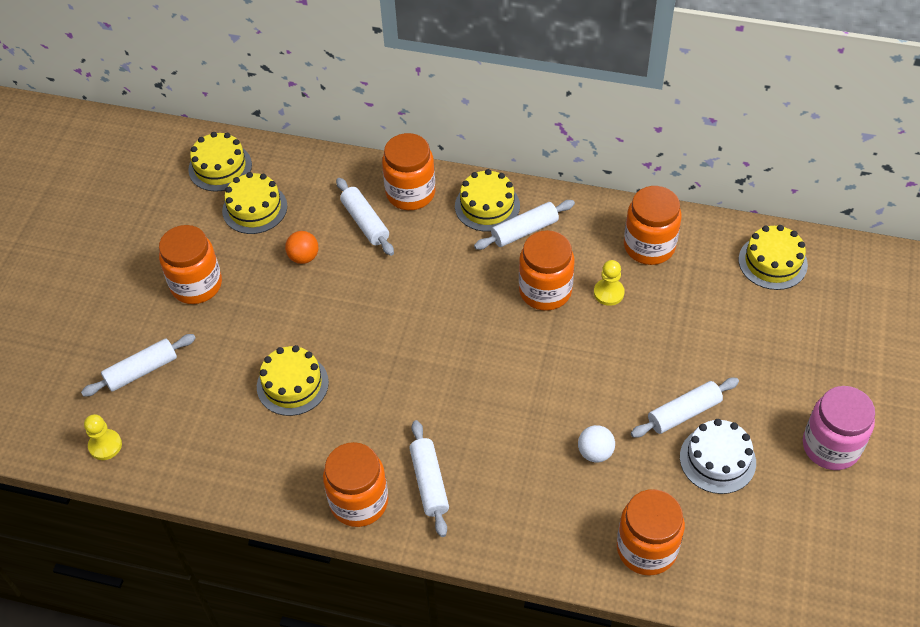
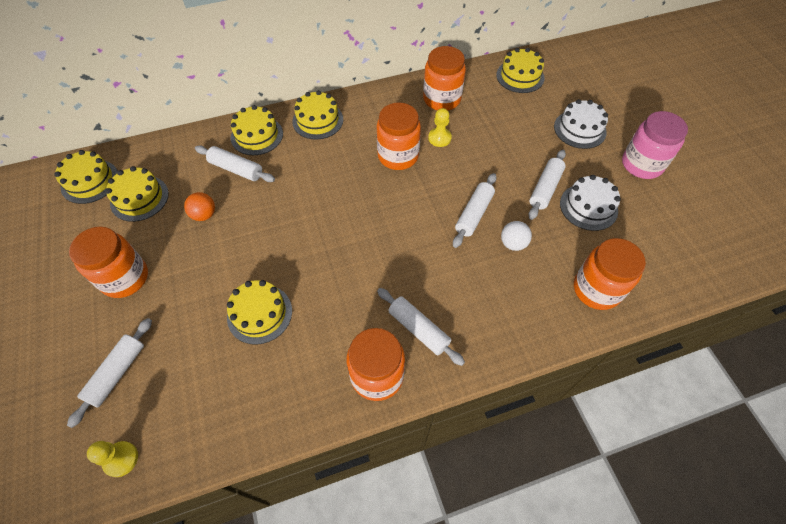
camera: 35 degrees left, 5 degrees up
(410, 193) = (257, 135): orange jar -> yellow cake
(524, 231) = (355, 125): white rolling pin -> white rolling pin (474, 214)
(790, 365) = (580, 129): none -> white cake

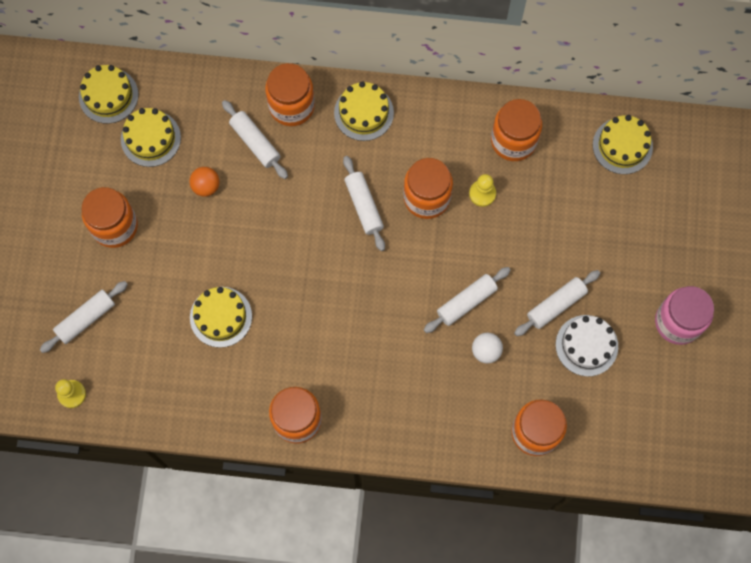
camera: 25 degrees right, 15 degrees up
(257, 135) = (291, 106): yellow cake -> orange jar
(418, 329) = (352, 395): white rolling pin -> white rolling pin (364, 206)
(580, 129) = (642, 249): white cake -> none

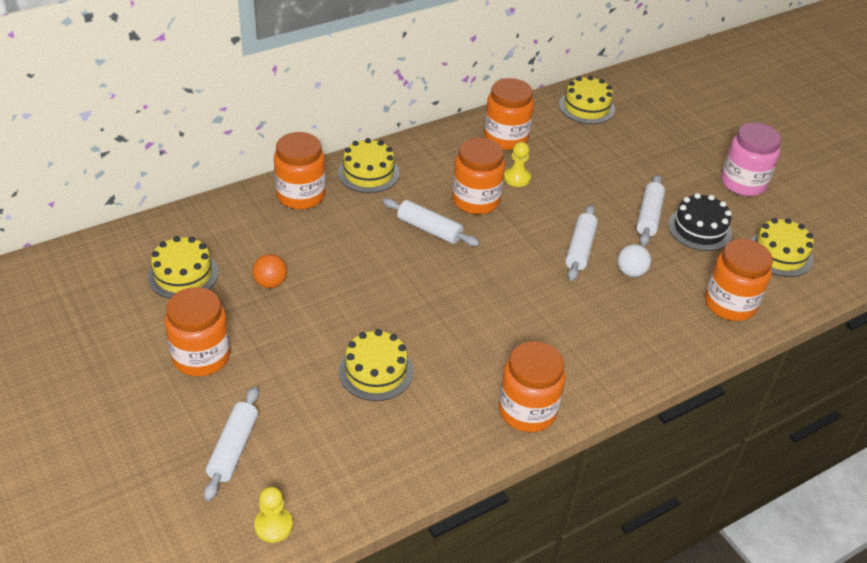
camera: 40 degrees left, 30 degrees down
(108, 95) = (112, 263): yellow cake -> yellow cake (779, 254)
(255, 142) = (290, 232): white rolling pin -> none
(586, 345) = (699, 229): white cake -> black cake

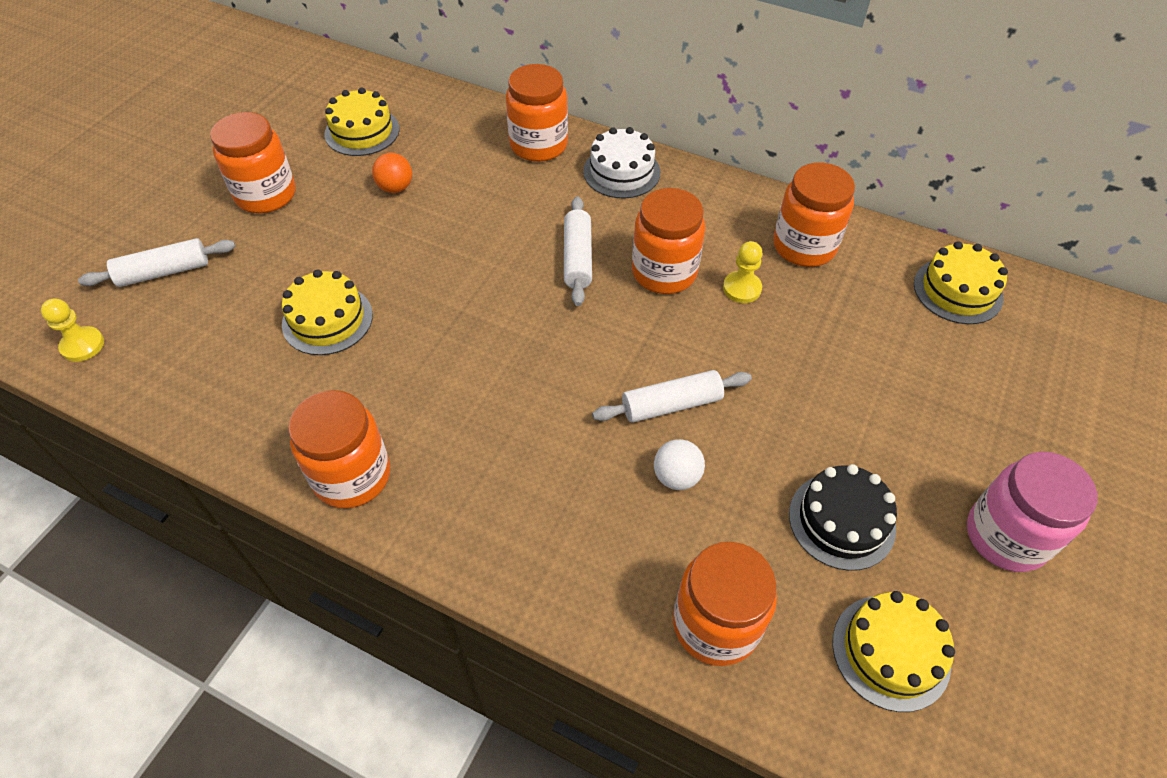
camera: 60 degrees right, 10 degrees up
(368, 173) = (621, 172): yellow cake -> white cake
(648, 216) = (807, 450): white rolling pin -> none

